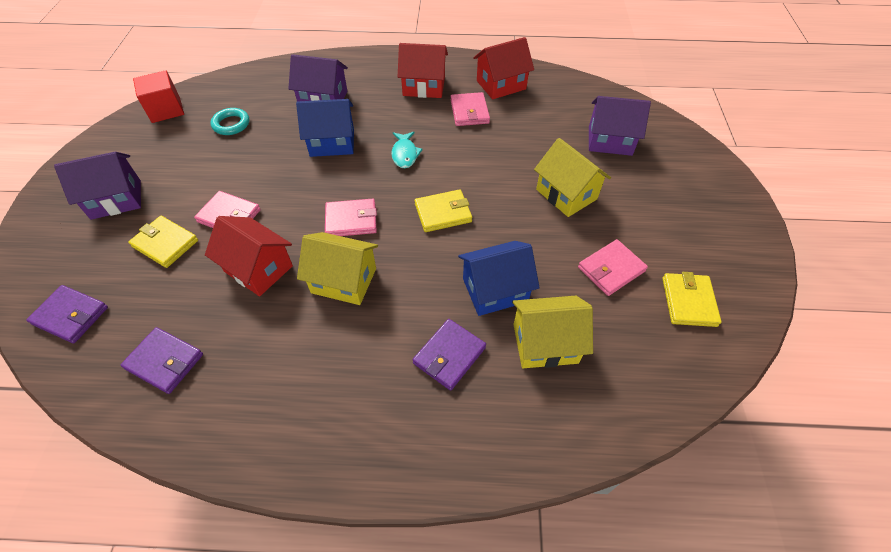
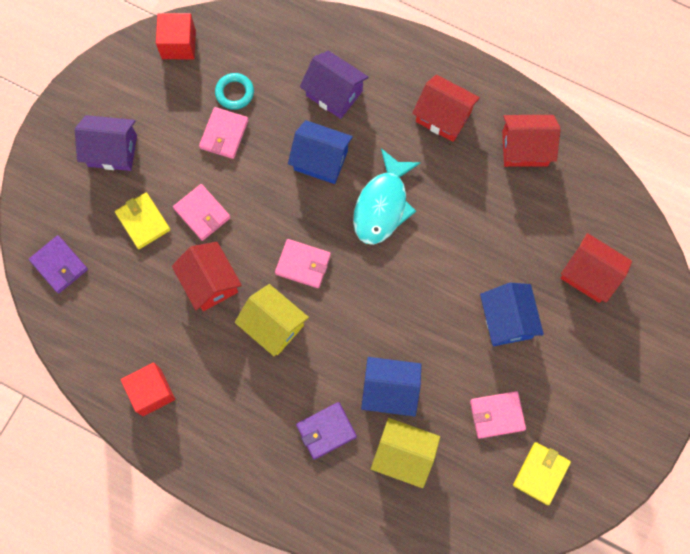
camera: 25 degrees right, 20 degrees up
(165, 361) = (119, 339): purple wallet -> none
(222, 401) = (151, 392): none -> red cube
(405, 154) = (382, 205): turquoise fish -> turquoise fish, size x1.84
(443, 213) = (385, 292): yellow wallet -> none
(469, 112) = (472, 174): pink wallet -> pink wallet (224, 134)
(566, 194) = (507, 320): yellow house -> blue house
(610, 141) = (589, 275): purple house -> red house

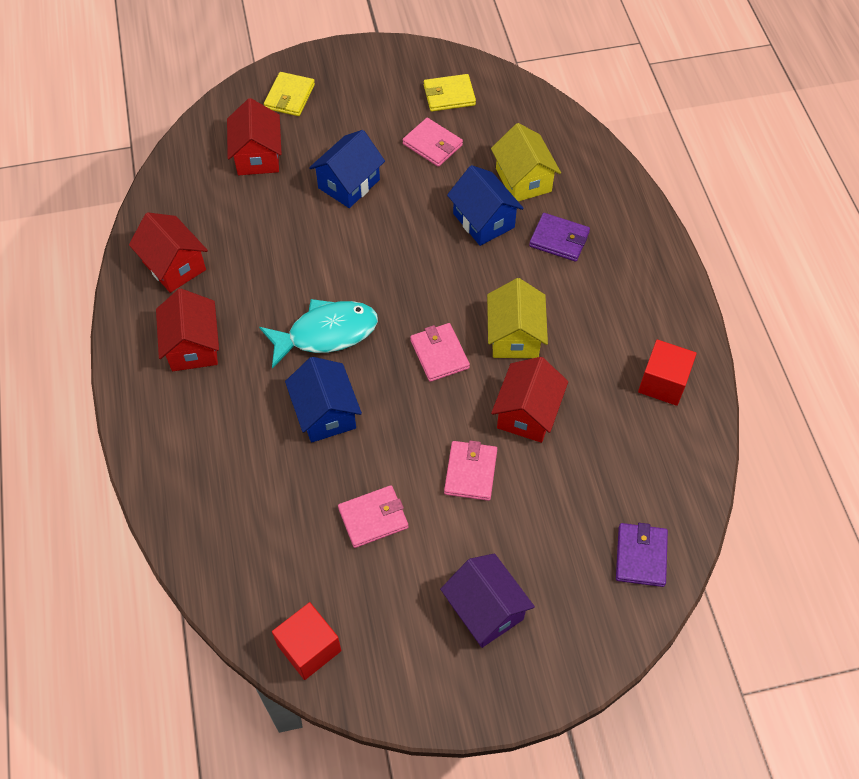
camera: 130 degrees left, 15 degrees down
(143, 221) = (528, 517): yellow wallet -> yellow wallet (289, 96)
(234, 93) = (319, 544): turquoise ring -> none
(334, 93) = (243, 453): purple house -> none

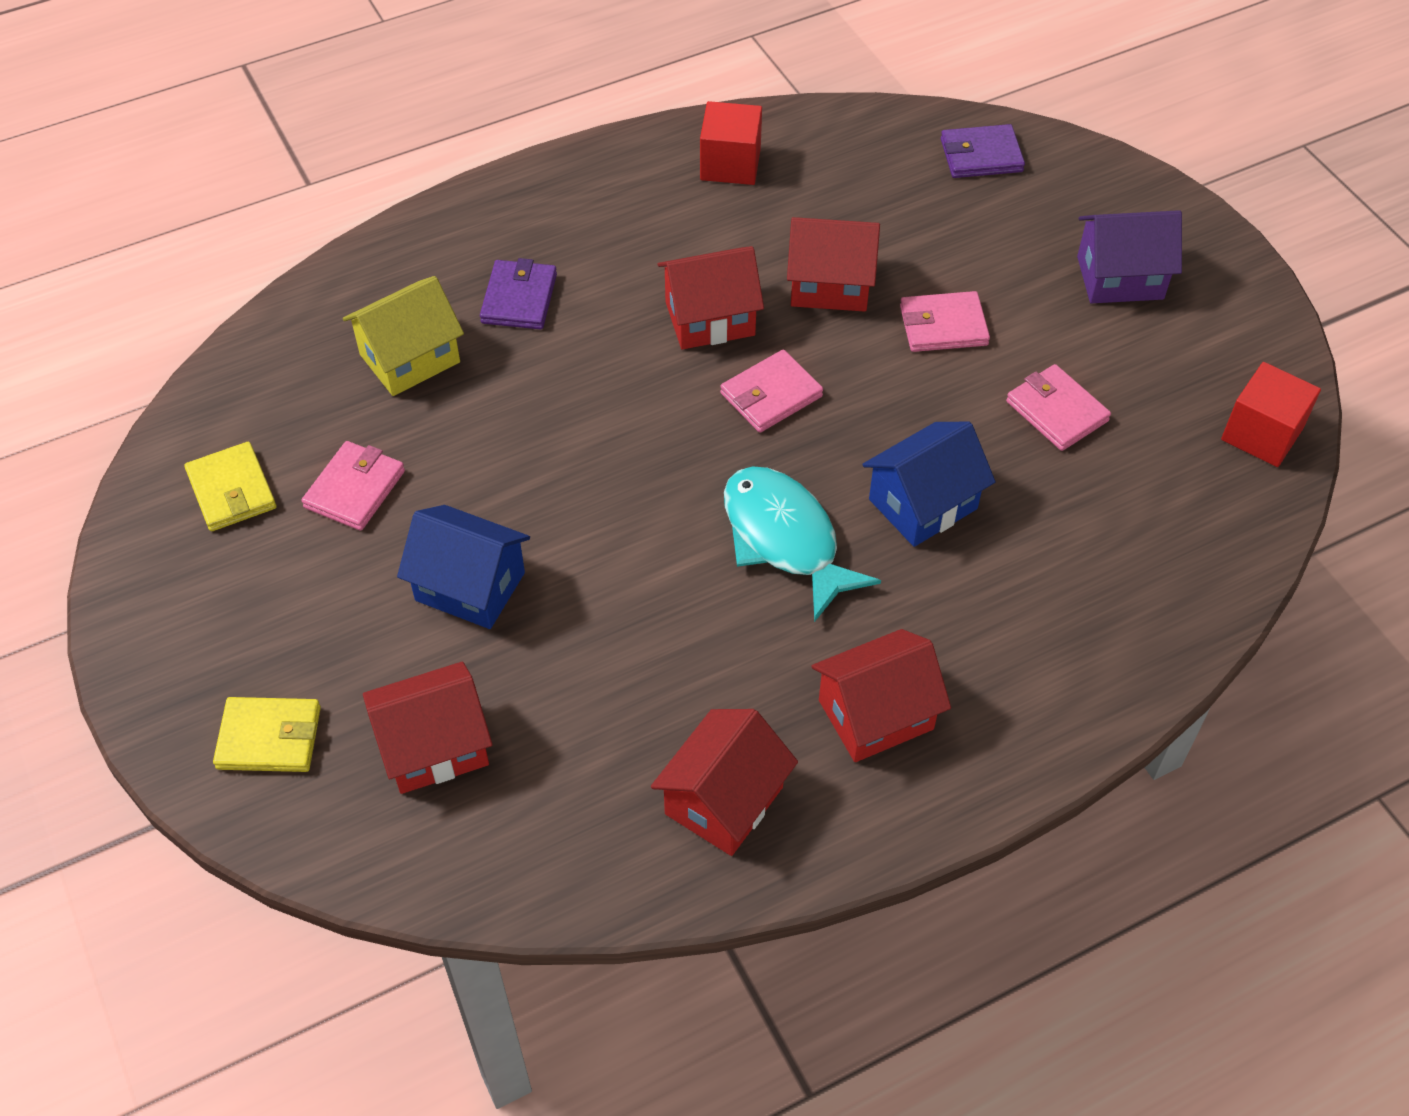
camera: 105 degrees left, 5 degrees down
(483, 220) = (505, 391): blue house -> none
(485, 610) = (1120, 278): purple house -> purple house turned 45 degrees clockwise
(515, 336) = (710, 318): yellow house -> red house

